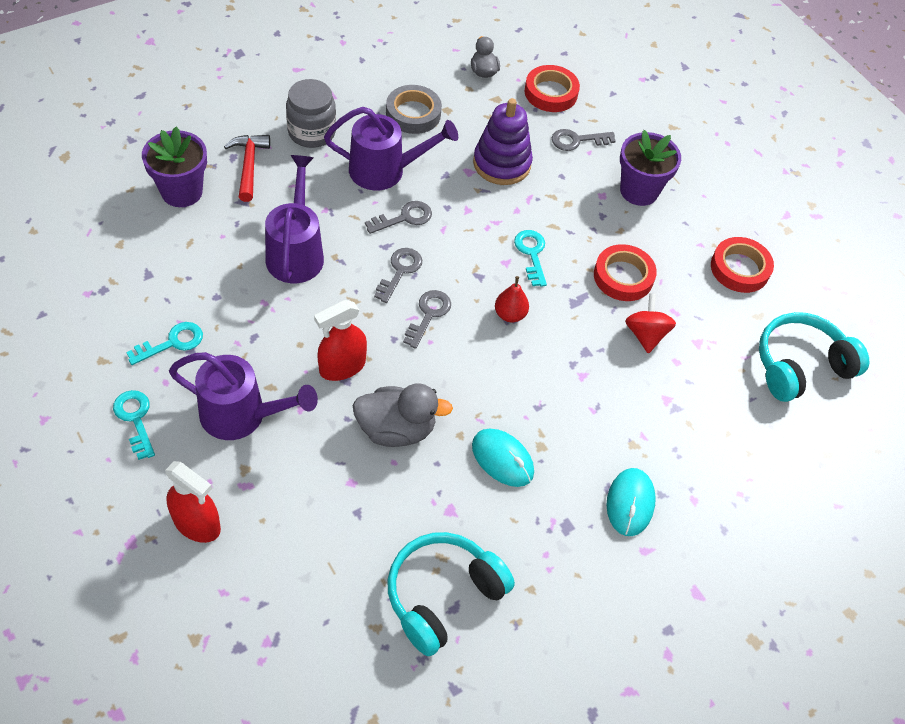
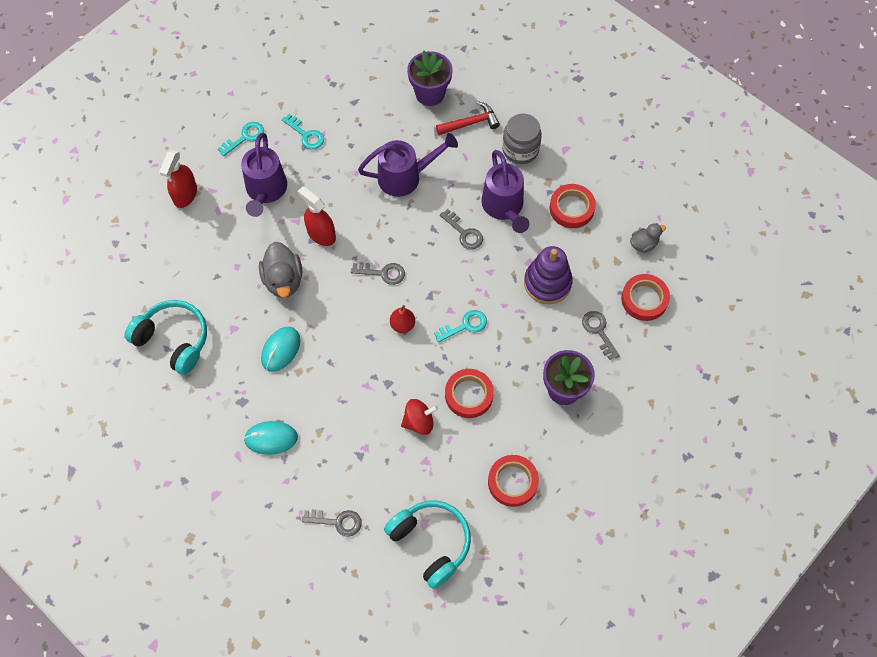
camera: 80 degrees right, 10 degrees up
(400, 271) = (414, 244): grey key -> grey key (337, 522)
(413, 113) = (571, 208): grey tape -> red tape

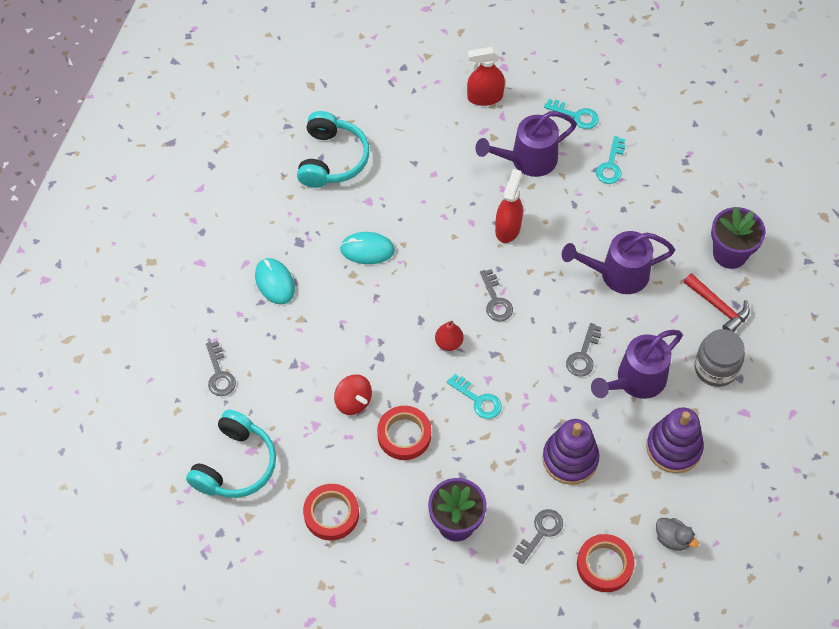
camera: 65 degrees right, 5 degrees down
(283, 280) = (440, 219): grey duck -> none
(406, 177) = (616, 274): purple watering can -> purple watering can turned 120 degrees clockwise
(571, 208) = (674, 448): red tape -> purple stacking toy

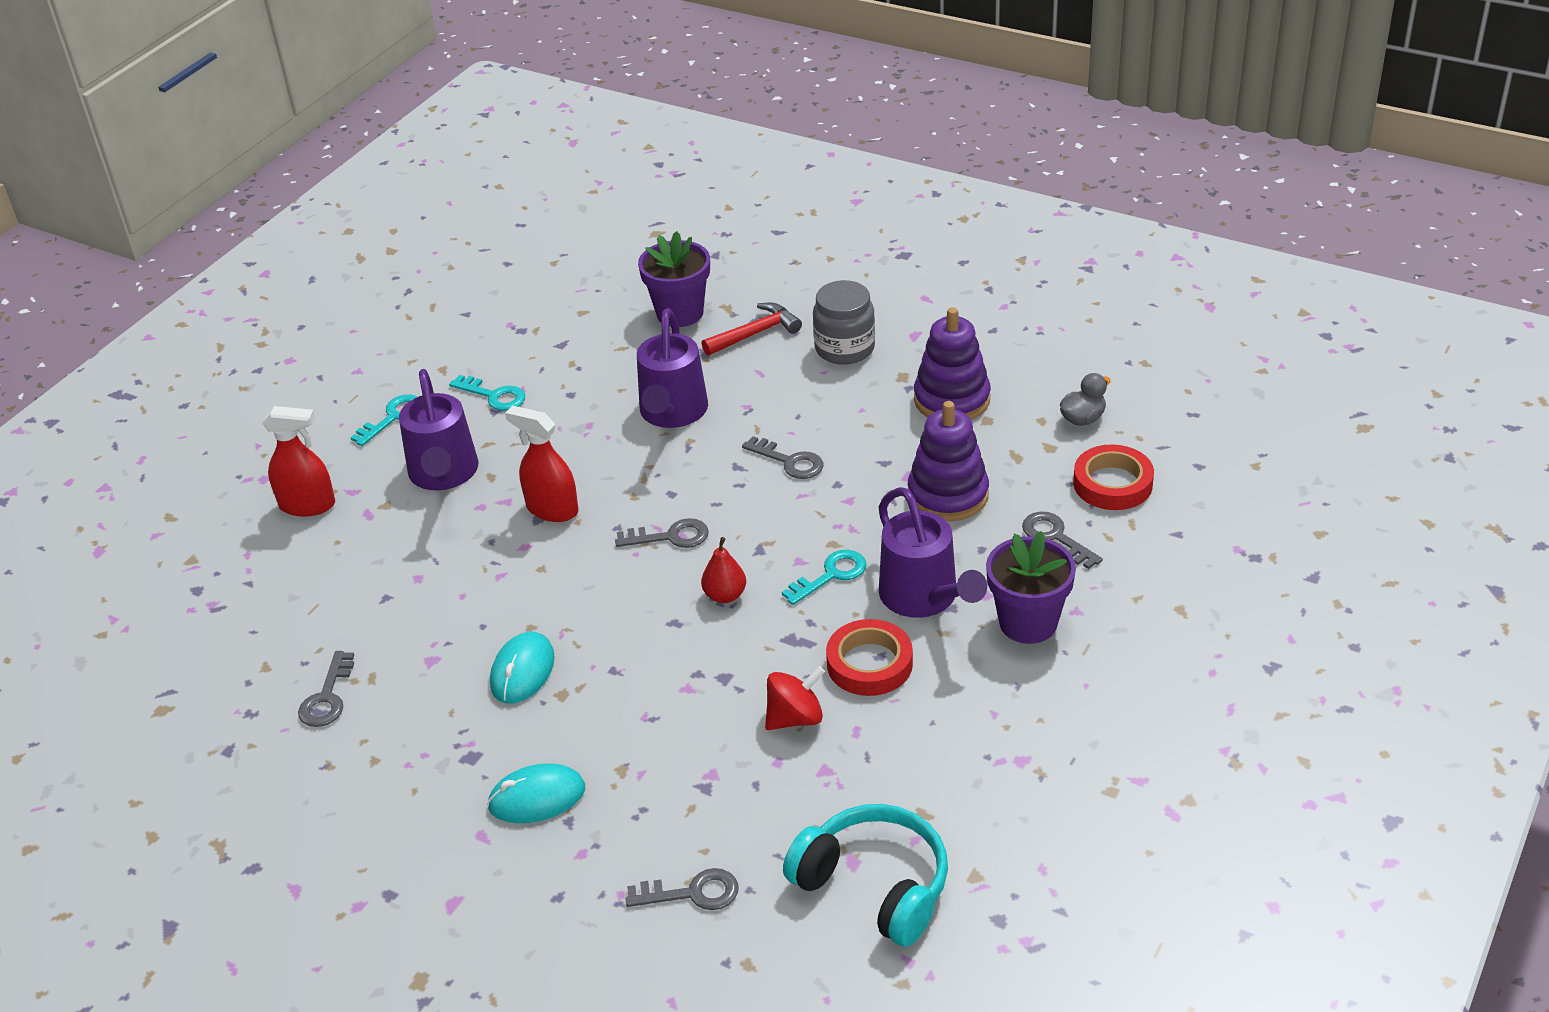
camera: 75 degrees left, 20 degrees down
(331, 514) = (989, 766): red tape -> none
(332, 159) = (327, 697): turquoise headphones -> grey key
(484, 97) = (307, 505): red spray bottle -> red spray bottle turned 90 degrees counterclockwise
(635, 381) = (844, 419): purple watering can -> purple watering can (924, 599)

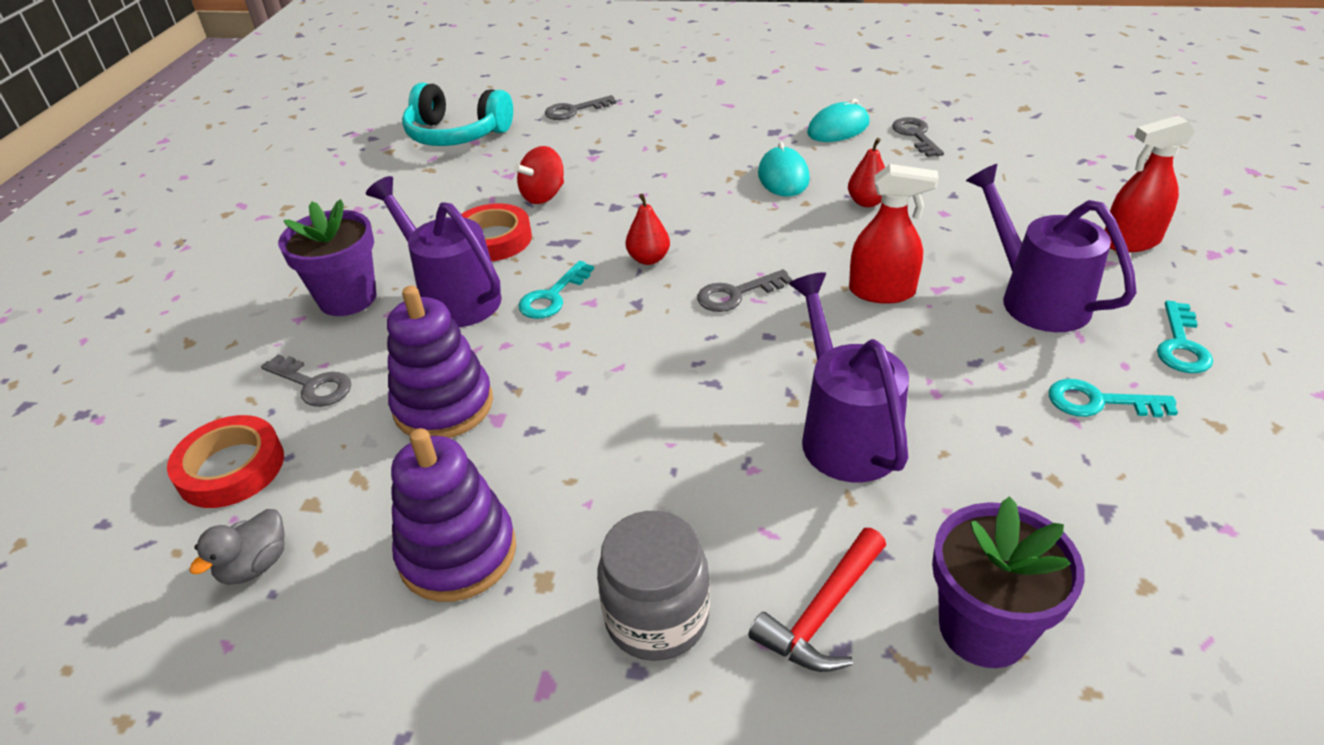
camera: 160 degrees right, 0 degrees up
(473, 610) = (867, 202): none -> red pear
(537, 797) = (708, 124): turquoise mouse -> turquoise mouse (838, 128)
(789, 461) = (652, 403): grey key -> none

